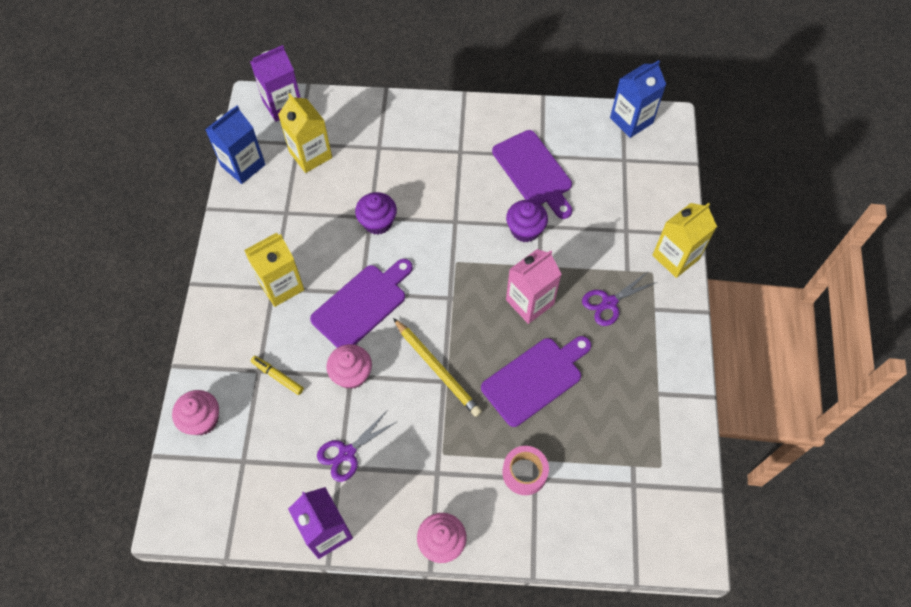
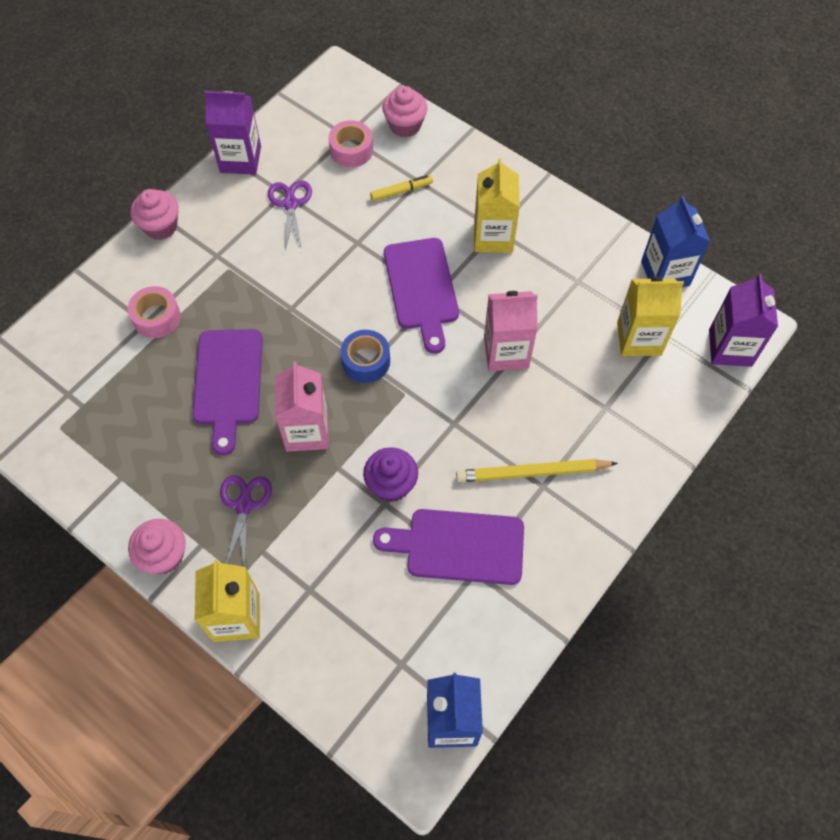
camera: 125 degrees right, 0 degrees up
(257, 445) = (351, 150): none -> pink tape
(351, 374) = (358, 243): pink cupcake -> pink cupcake (164, 555)
(377, 222) = (506, 352): purple cupcake -> pink carton
(437, 369) = (306, 310): yellow pencil -> yellow pencil (532, 472)
(449, 301) = (366, 361): none -> blue tape

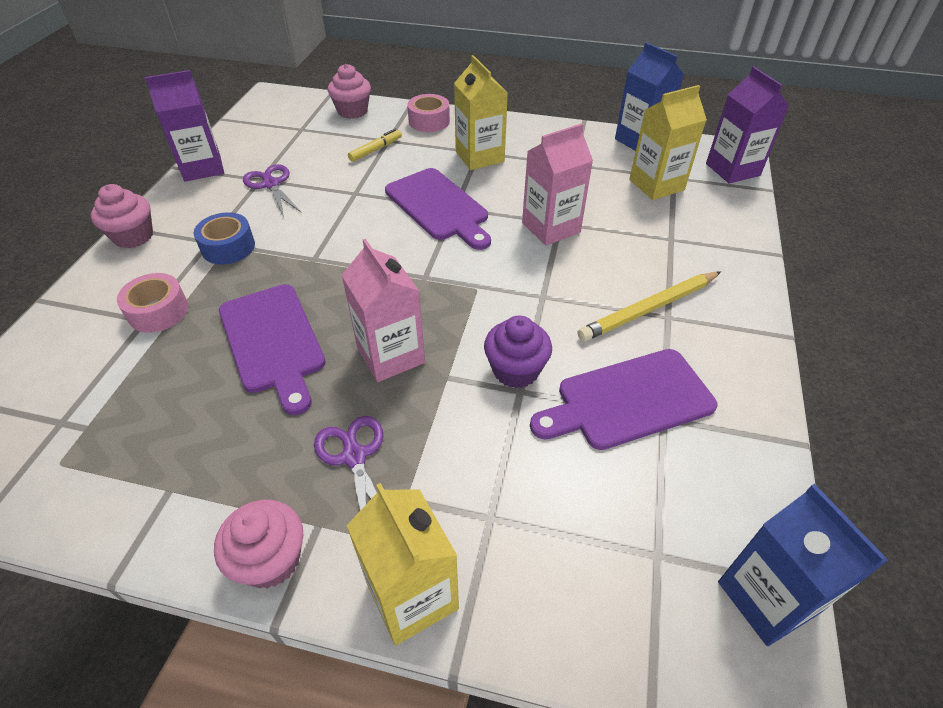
camera: 25 degrees left, 15 degrees down
(351, 150) = (312, 136): pink tape -> pink tape (429, 121)
(366, 361) = (419, 276): blue tape -> blue tape (228, 247)

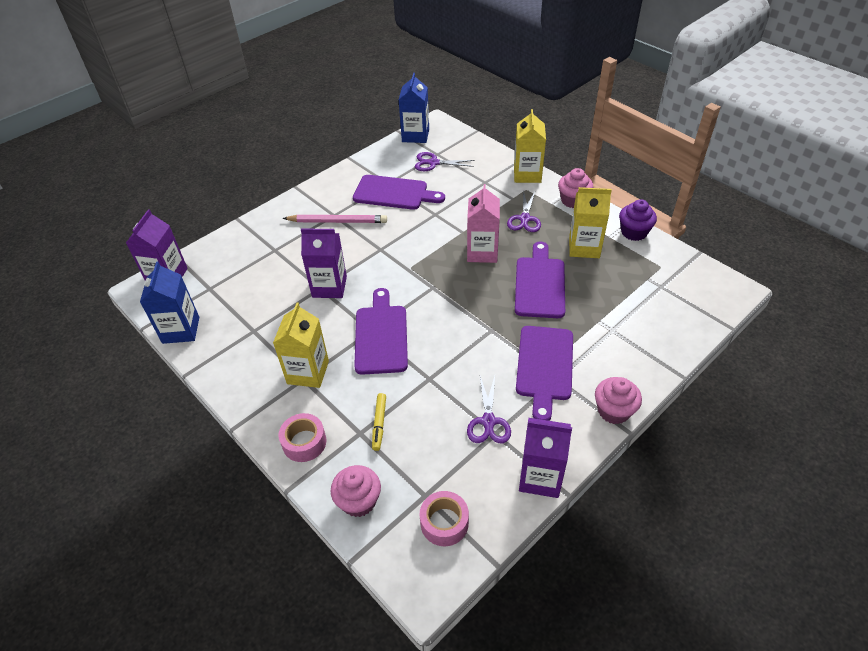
camera: 145 degrees left, 0 degrees up
(158, 311) = (602, 332): pink tape -> pink tape (444, 523)
(228, 247) = (544, 366): blue tape -> purple cutting board
(376, 150) = (379, 424): yellow marker -> yellow marker turned 75 degrees counterclockwise
(515, 370) = (429, 222): purple cupcake -> purple cupcake (634, 232)
(551, 227) = (329, 287): pink carton -> purple carton
(637, 519) = (433, 163): none -> purple scissors
(649, 309) = (337, 221): yellow pencil -> pink pencil
(656, 185) = (228, 287): yellow carton -> yellow carton (584, 247)

